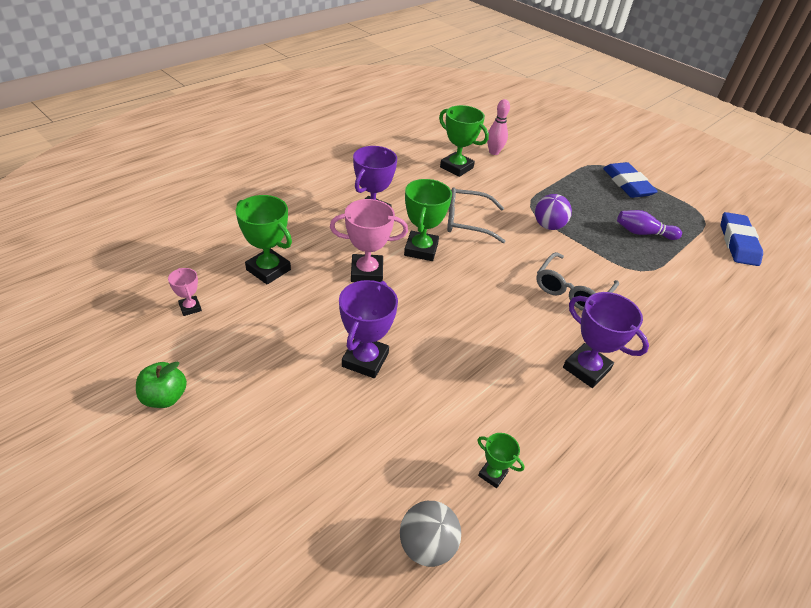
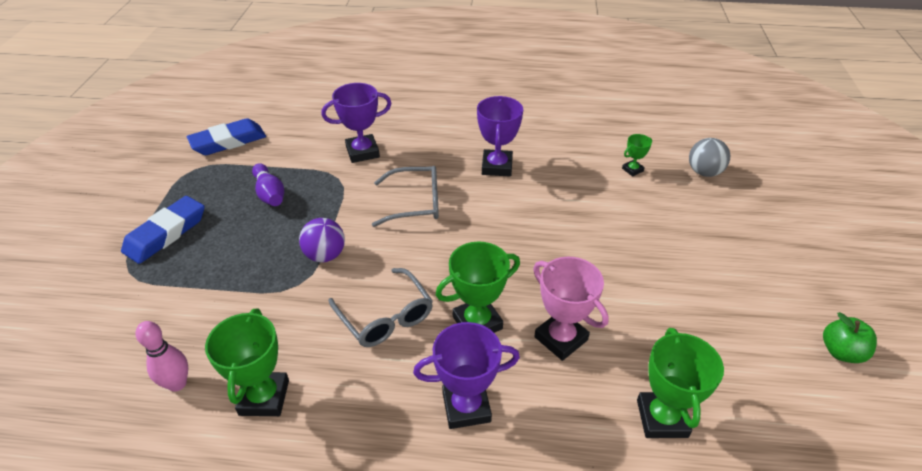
camera: 125 degrees left, 0 degrees up
(190, 308) = (781, 431): pink trophy -> none
(365, 360) = (646, 270): purple trophy -> purple trophy (362, 152)
(492, 474) = (632, 170): green trophy -> green trophy turned 60 degrees clockwise

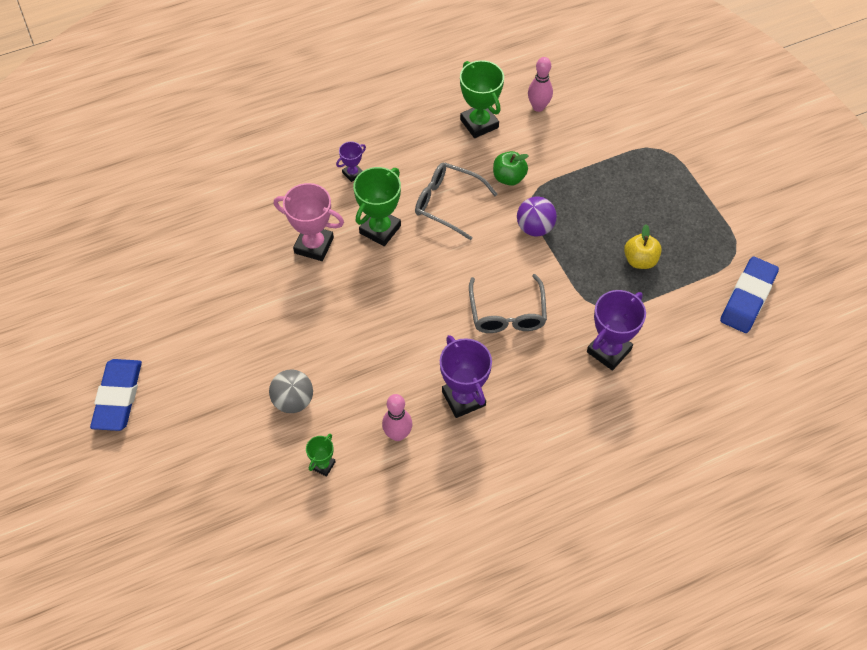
camera: 150 degrees right, 15 degrees up
(166, 233) = (674, 186): blue eraser -> blue eraser (118, 397)
(270, 194) = (640, 260): purple bowling pin -> yellow apple
(414, 203) = (507, 313): grey glasses -> grey glasses turned 60 degrees counterclockwise
(466, 407) = (352, 173): purple trophy -> purple trophy, size x0.52
(563, 166) = (397, 434): none -> pink bowling pin
(662, 418) = (225, 222): green trophy -> none
(704, 172) = (245, 501): grey ball -> grey ball (293, 401)
(841, 352) = (102, 330): green apple -> green apple (509, 178)

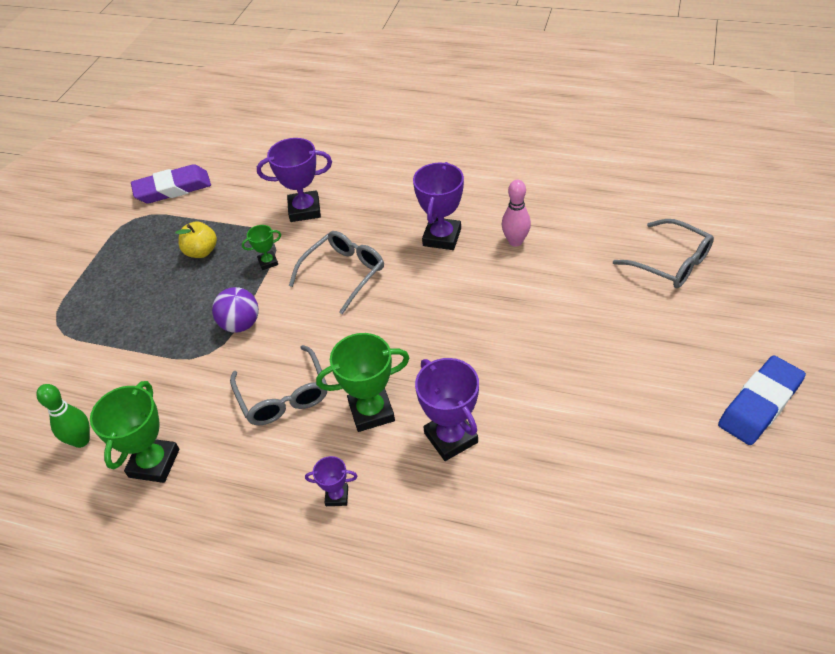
camera: 135 degrees left, 10 degrees down
(249, 496) = (670, 262): none -> grey glasses
(293, 401) = (583, 308): grey ball -> none
(314, 245) = (451, 438): pink trophy -> purple trophy
(323, 465) = (592, 252): green trophy -> green trophy (268, 262)
(509, 178) = (202, 384): green apple -> none
(538, 107) = (81, 440): pink bowling pin -> green bowling pin
(747, 298) = (173, 189): blue eraser -> purple eraser

